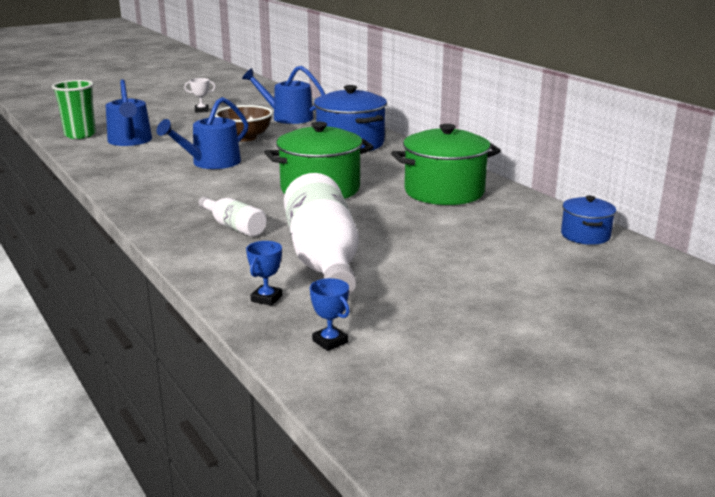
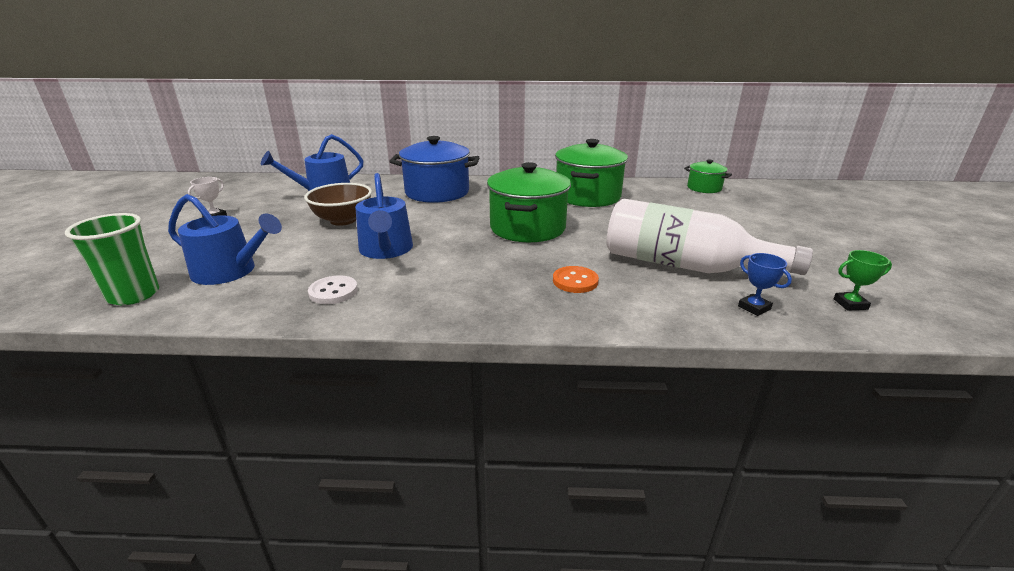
camera: 55 degrees left, 5 degrees up
(133, 170) = (333, 292): none -> white button
(234, 227) = (575, 281): white bottle -> orange button
(330, 341) = (850, 304): blue trophy -> green trophy
(585, 235) = (704, 188): blue pot -> green pot

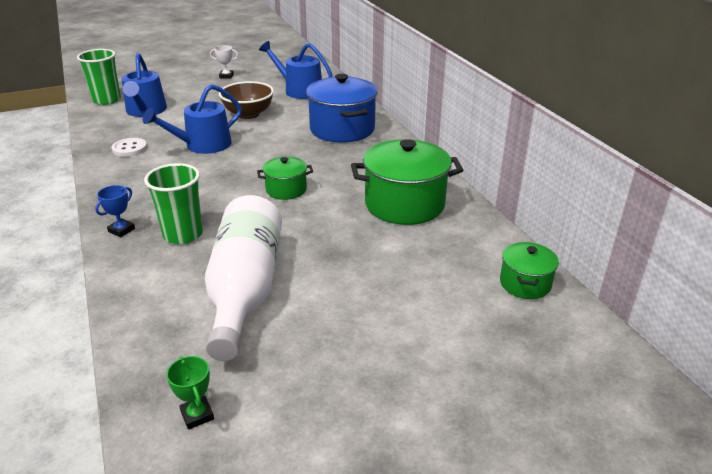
camera: 65 degrees right, 5 degrees up
(527, 228) = (286, 190): green pot -> green pot, size x0.53
(575, 281) = (183, 234): orange button -> green cup
(754, 307) = (165, 341): blue trophy -> blue trophy (121, 230)

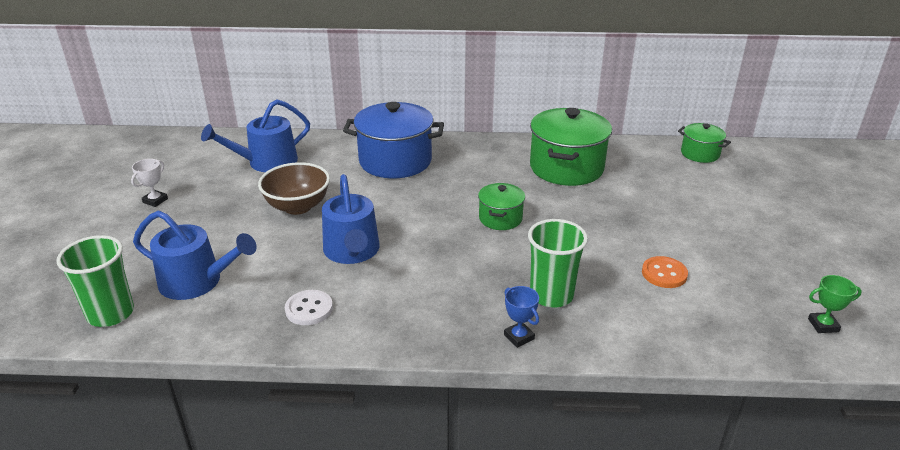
camera: 65 degrees left, 0 degrees up
(245, 289) = (664, 274): white bottle -> orange button

